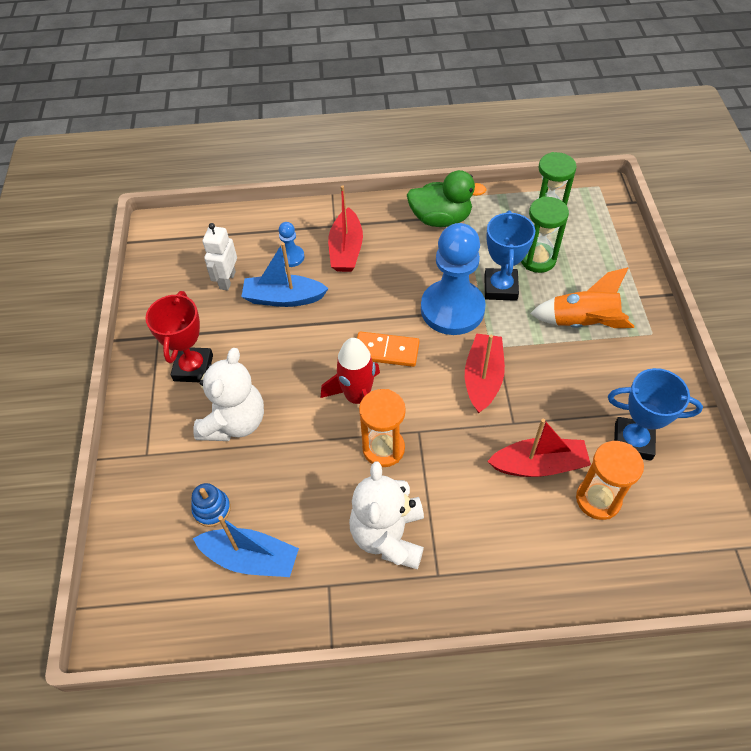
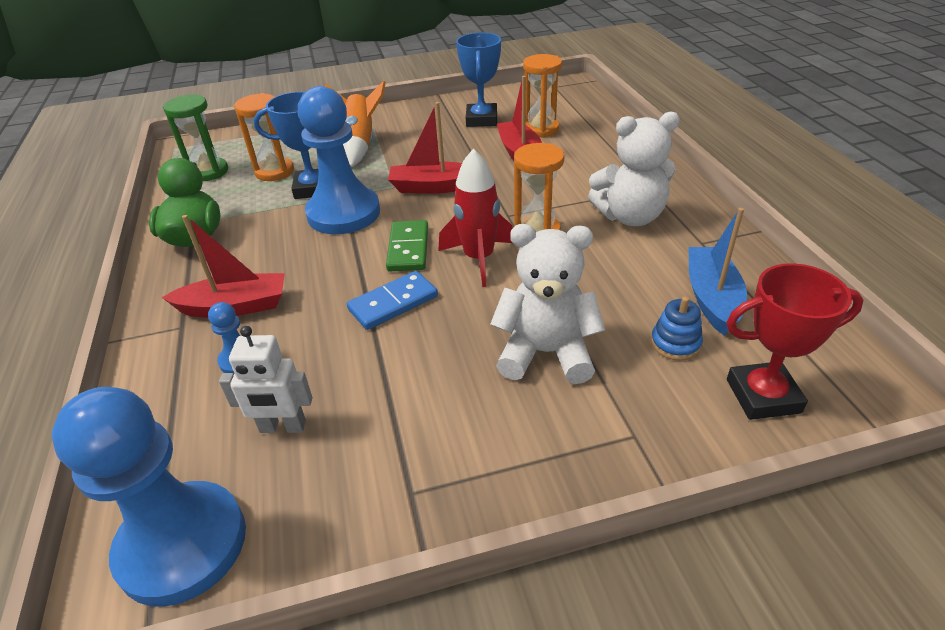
camera: 100 degrees left, 15 degrees down
(170, 247) = (182, 544): none -> blue pawn
(193, 368) = (467, 423): red trophy -> red trophy (763, 396)
(284, 298) = (324, 351): blue boat -> none
(319, 337) = (393, 303): none -> blue domino
(386, 351) = (408, 248): orange domino -> green domino
(537, 259) = (275, 172): green hourglass -> orange hourglass

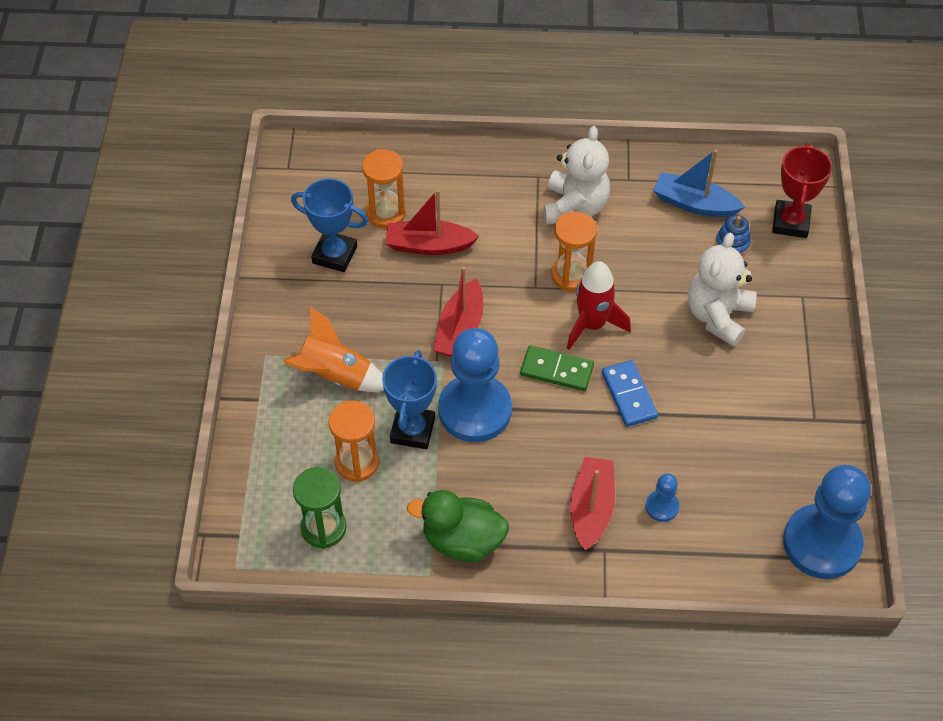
camera: 75 degrees left, 15 degrees up
(282, 427) = (741, 483): white robot -> none

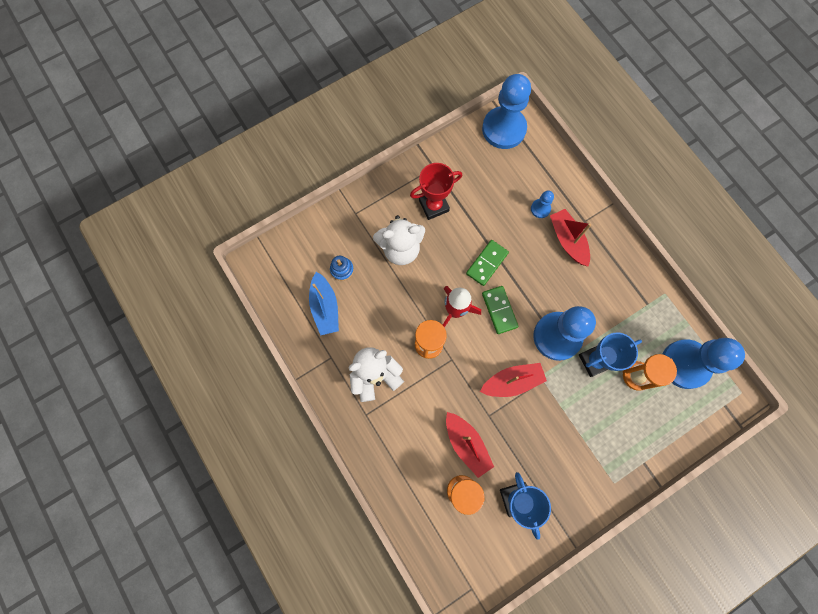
camera: 125 degrees left, 20 degrees up
(323, 528) = (685, 364): green hourglass -> blue pawn
(335, 376) = (596, 430): orange rocket -> none
(462, 540) = (634, 290): green duck -> none
(591, 509) = (568, 240): red boat -> red boat turned 90 degrees clockwise
(629, 395) = (487, 263): blue domino -> green domino
(790, 222) = (304, 247): red trophy -> red trophy (434, 206)

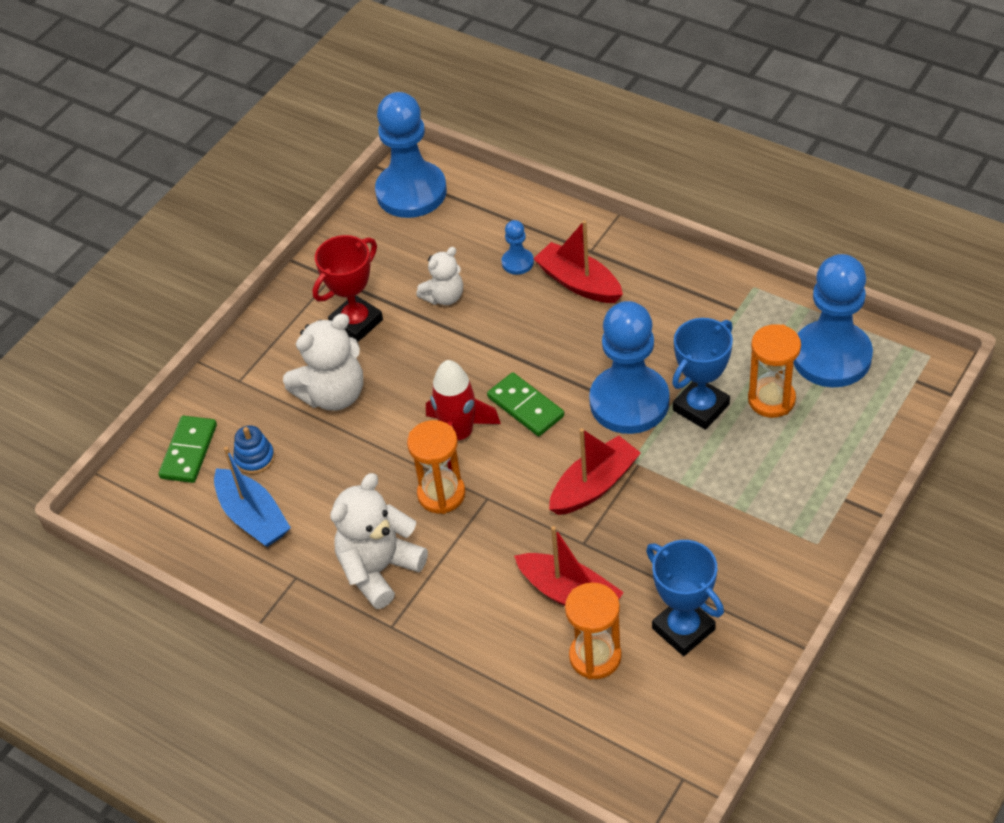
camera: 20 degrees left, 25 degrees down
(487, 263) = (475, 358): green domino -> green domino (188, 451)
(489, 212) = (444, 297): none -> white teddy bear

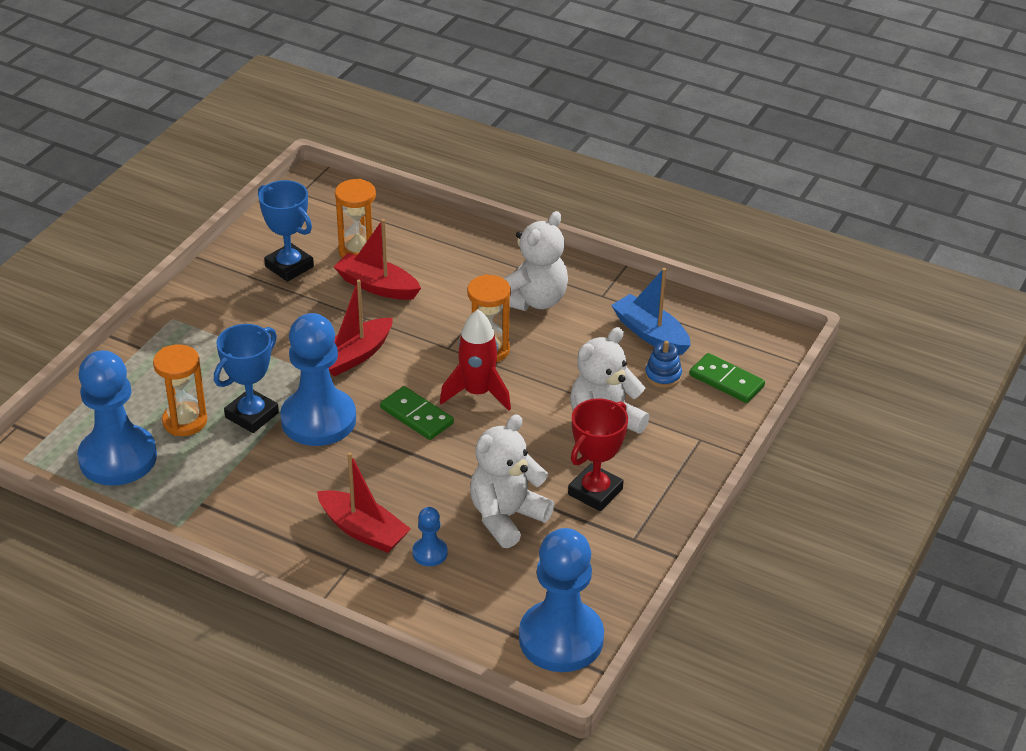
camera: 170 degrees right, 10 degrees down
(188, 451) = (726, 381): green domino -> green domino turned 60 degrees counterclockwise
(444, 297) = (506, 517): white teddy bear -> white teddy bear, size x1.65

